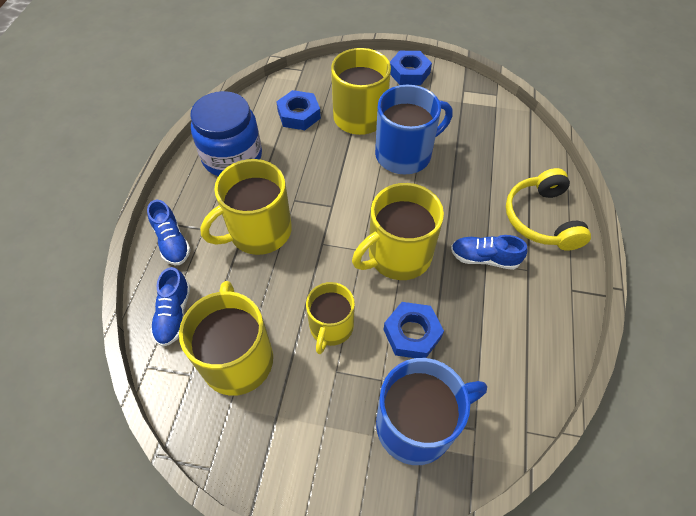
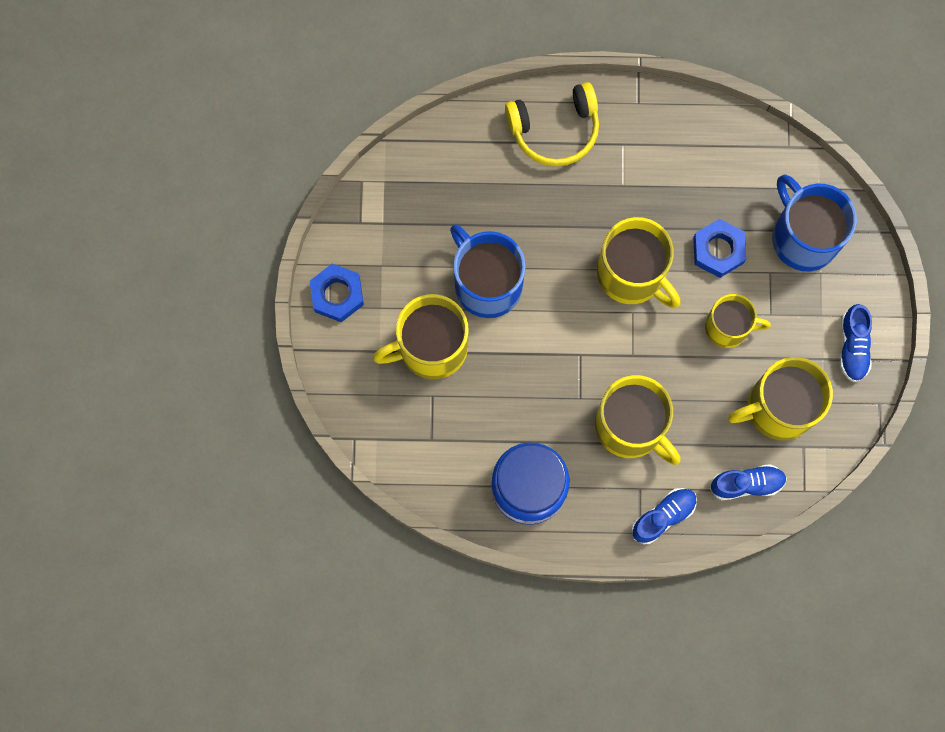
camera: 100 degrees left, 20 degrees up
(299, 115) = (442, 423): blue nut -> none
(484, 258) = (618, 187): blue shoe -> blue shoe (853, 347)

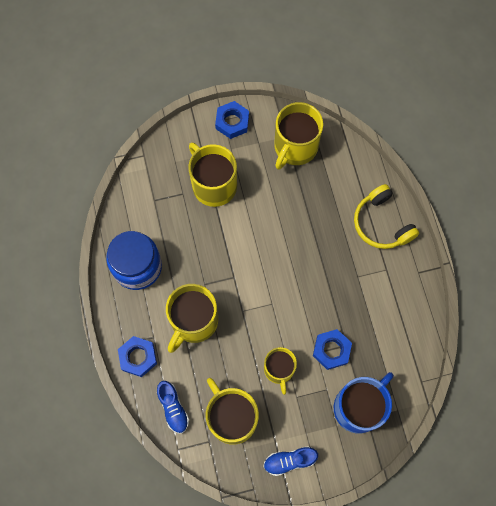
camera: 75 degrees right, 5 degrees down
(487, 283) = (265, 207): blue mug -> none
(632, 274) = (298, 297): yellow mug -> yellow mug (295, 147)
(663, 516) = (138, 357): blue shoe -> blue nut

